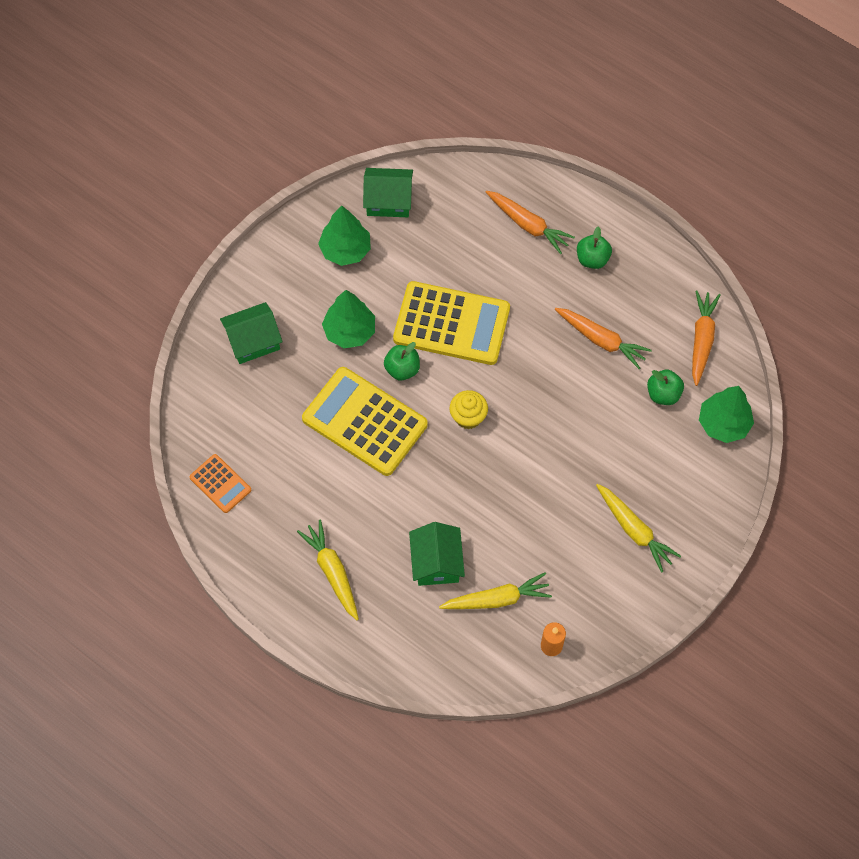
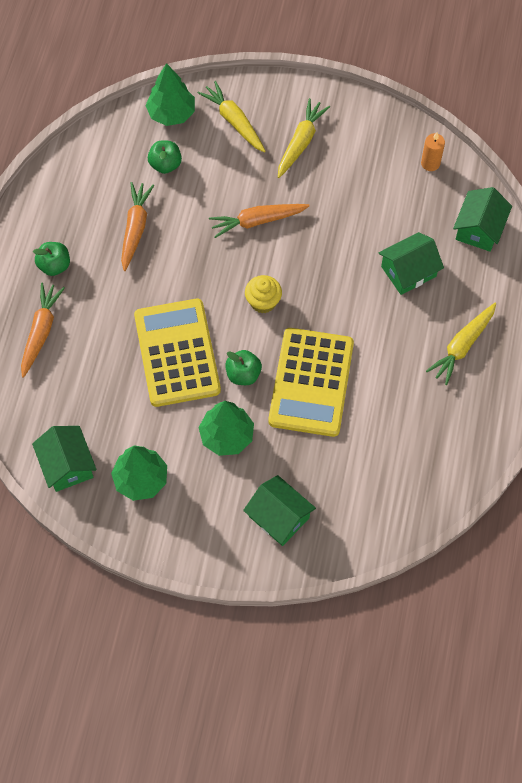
camera: 115 degrees left, 0 degrees up
(220, 484) = (435, 475): orange calculator -> none
(451, 654) = (479, 229): none -> green house
(497, 599) = (414, 215): yellow carrot -> yellow carrot (234, 121)
(701, 340) = (99, 154): orange carrot -> orange carrot (257, 221)

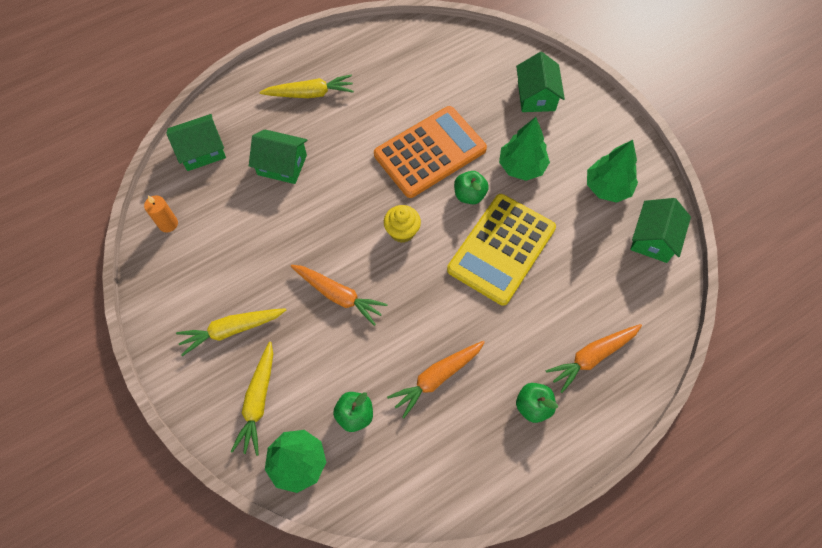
camera: 135 degrees left, 0 degrees up
(311, 382) = (430, 152): yellow calculator -> orange calculator

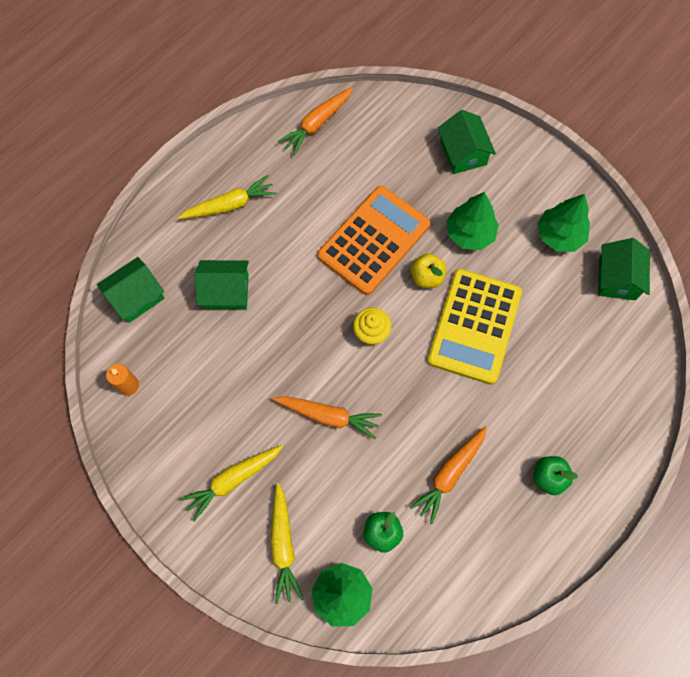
camera: 15 degrees left, 5 degrees up
(469, 195) = (426, 277): green apple -> yellow apple
(592, 356) = (590, 413): orange carrot -> orange carrot (317, 124)

